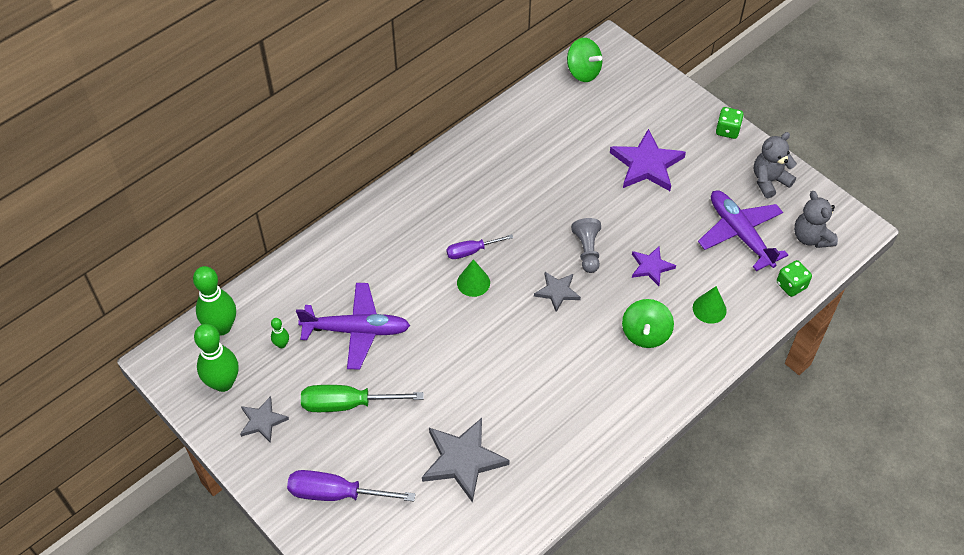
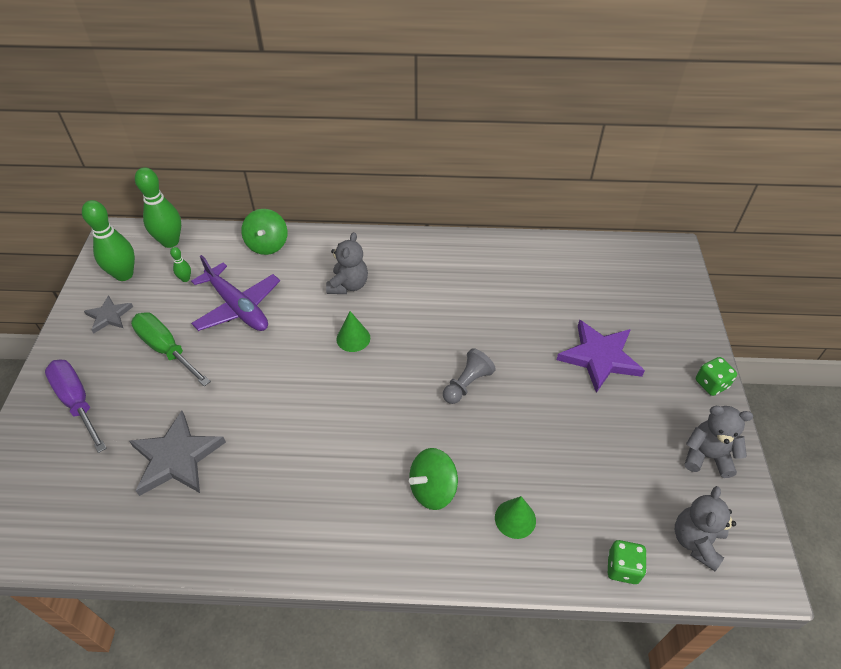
camera: 45 degrees right, 5 degrees down
(418, 247) = (348, 285): none -> grey teddy bear
(472, 251) = (380, 316): purple screwdriver -> none
(557, 292) = (404, 395): grey star -> none
(583, 72) = (626, 255): green spinning top -> green spinning top (267, 245)
(651, 267) = (505, 439): purple star -> none
(740, 234) = (622, 479): purple plane -> none

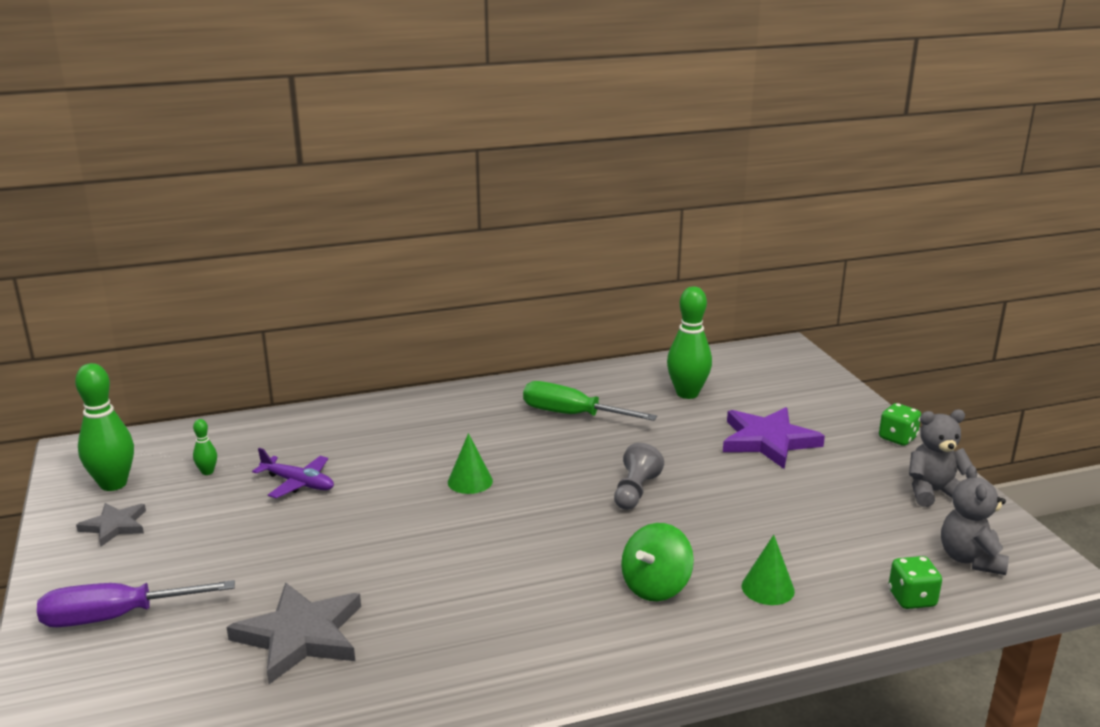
camera: 20 degrees left, 25 degrees down
(77, 402) = (117, 617): purple screwdriver -> purple screwdriver turned 45 degrees counterclockwise
(166, 349) = (221, 540): green screwdriver -> green screwdriver (573, 415)
(170, 242) = (163, 443): green bowling pin -> green bowling pin (687, 393)
(238, 307) = (298, 483): purple plane -> purple plane, size x0.62
(267, 245) = (303, 423): green spinning top -> none
(348, 285) = (433, 438): grey teddy bear -> none

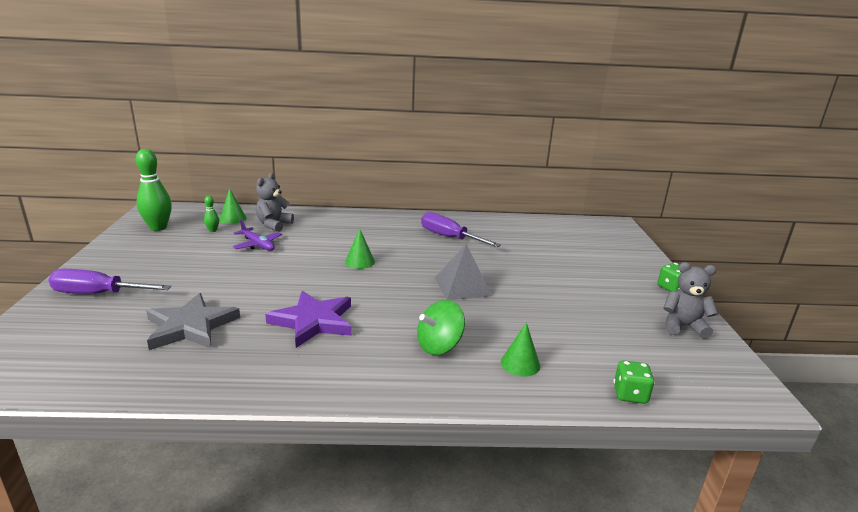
camera: 15 degrees right, 0 degrees up
(115, 526) = (140, 248): grey star -> none
(223, 444) = (233, 218): none -> green cone
(573, 415) = (450, 237): green screwdriver -> purple screwdriver
(635, 491) = (462, 286): grey pawn -> grey pyramid
(687, 393) = (533, 238): green bowling pin -> none
(768, 441) = (574, 273): purple star -> purple star (313, 321)
(970, 559) = (692, 377): grey teddy bear -> grey teddy bear (274, 225)

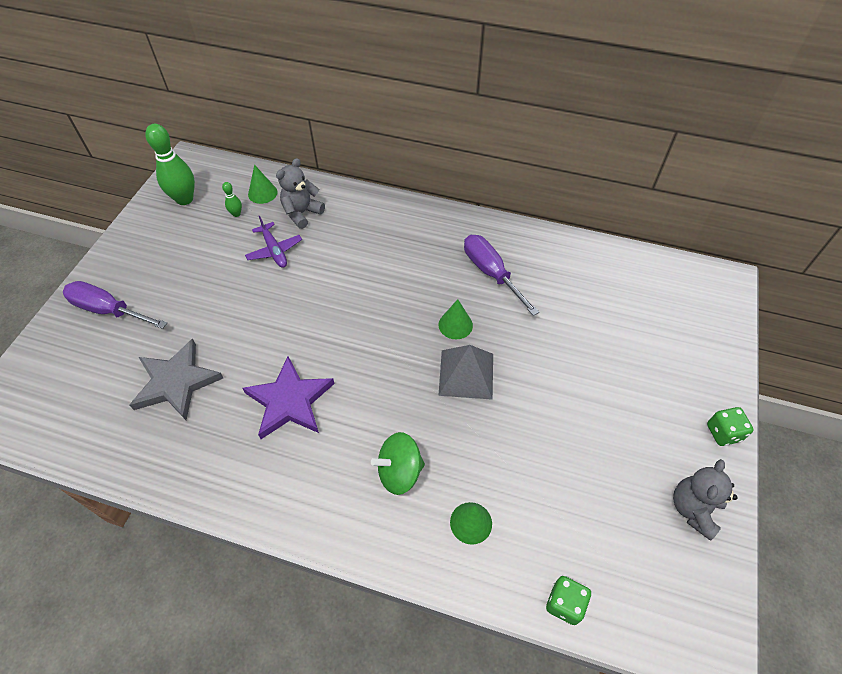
camera: 20 degrees right, 30 degrees up
(360, 262) = (371, 303): green cone -> green cone (455, 325)
(683, 327) = (693, 509): grey teddy bear -> grey teddy bear turned 90 degrees counterclockwise

